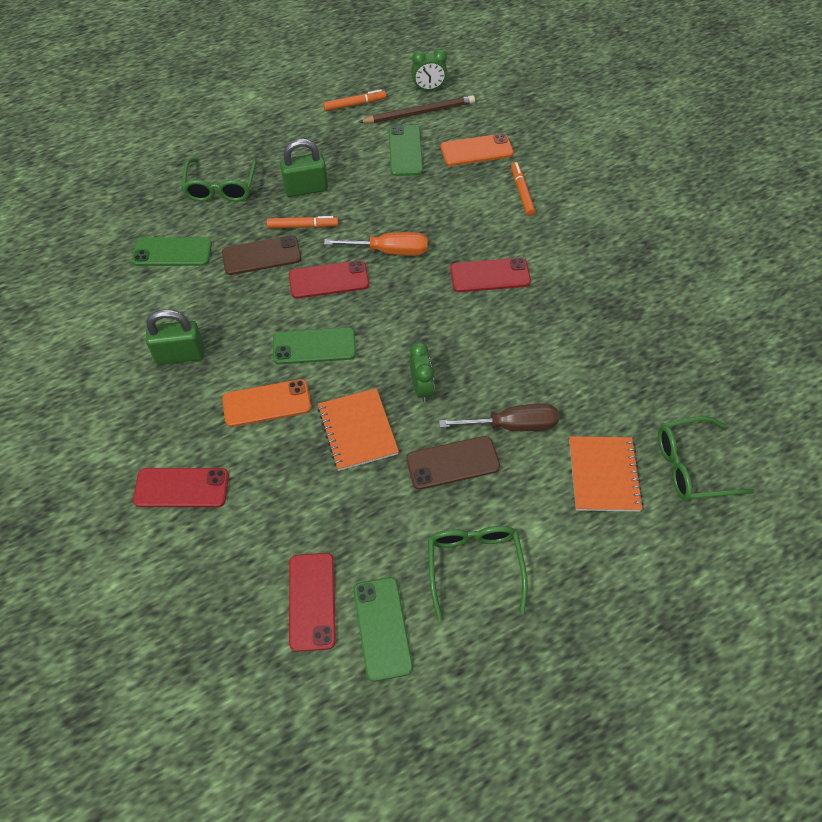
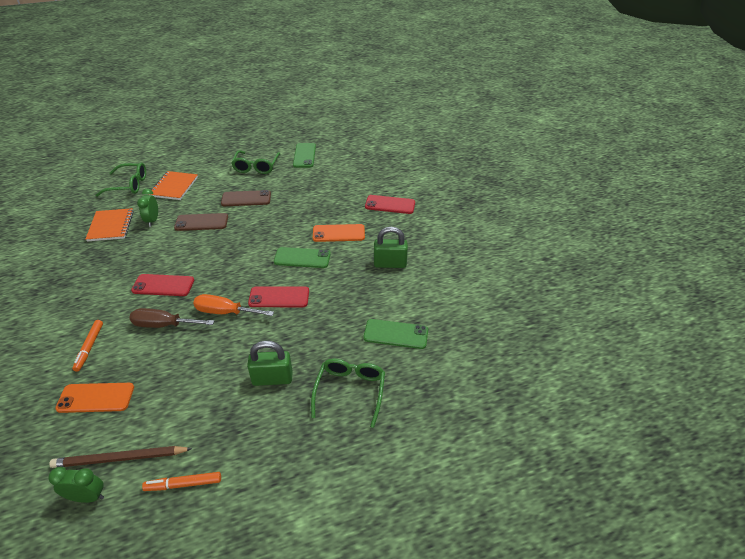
camera: 170 degrees left, 15 degrees down
(261, 256) = (325, 322): brown phone -> brown phone (201, 222)
(303, 226) = (286, 342): orange marker -> none
(312, 601) = (332, 165): red phone -> none
(357, 430) = (290, 216): orange notebook -> orange notebook (111, 226)
(405, 151) = (162, 408): green phone -> none
(421, 388) = (246, 230): green clock -> green clock (153, 220)
(512, 425) = (205, 209): brown screwdriver -> brown screwdriver (164, 325)

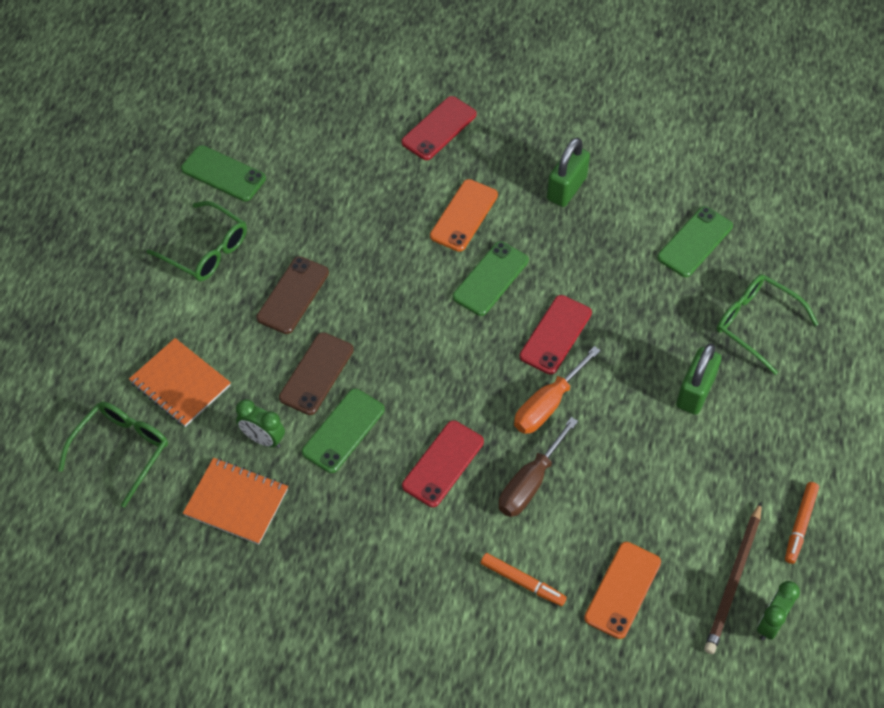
camera: 60 degrees left, 15 degrees up
(169, 243) = (343, 430): none -> green phone

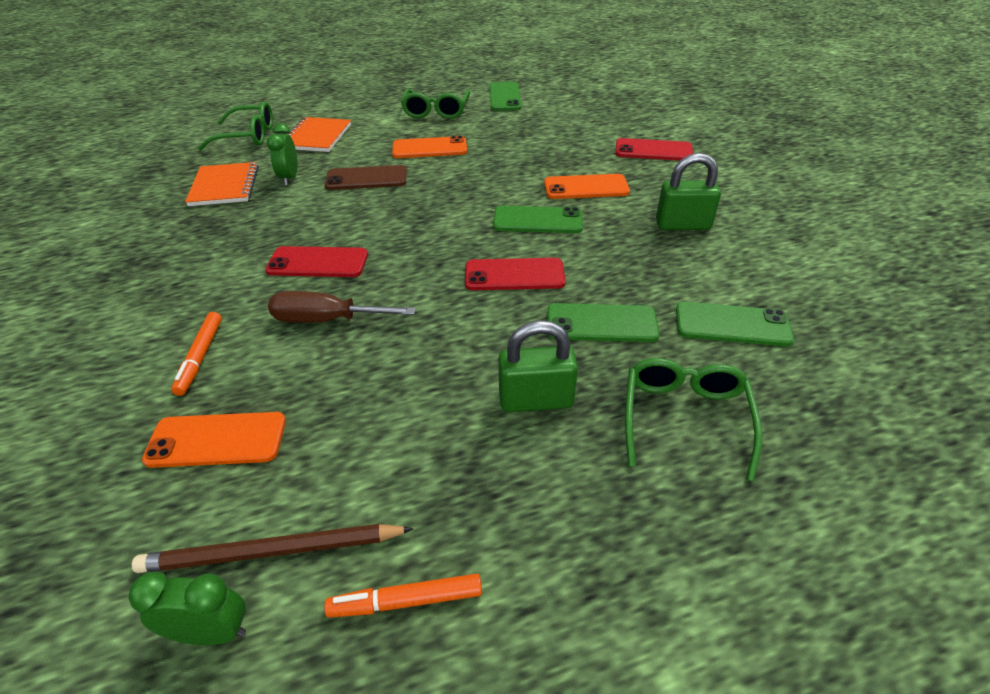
camera: 60 degrees right, 15 degrees down
(293, 295) = (429, 148): brown phone -> orange phone
(343, 430) = (320, 206): green phone -> green phone (601, 323)
(547, 405) = (428, 298): orange screwdriver -> none

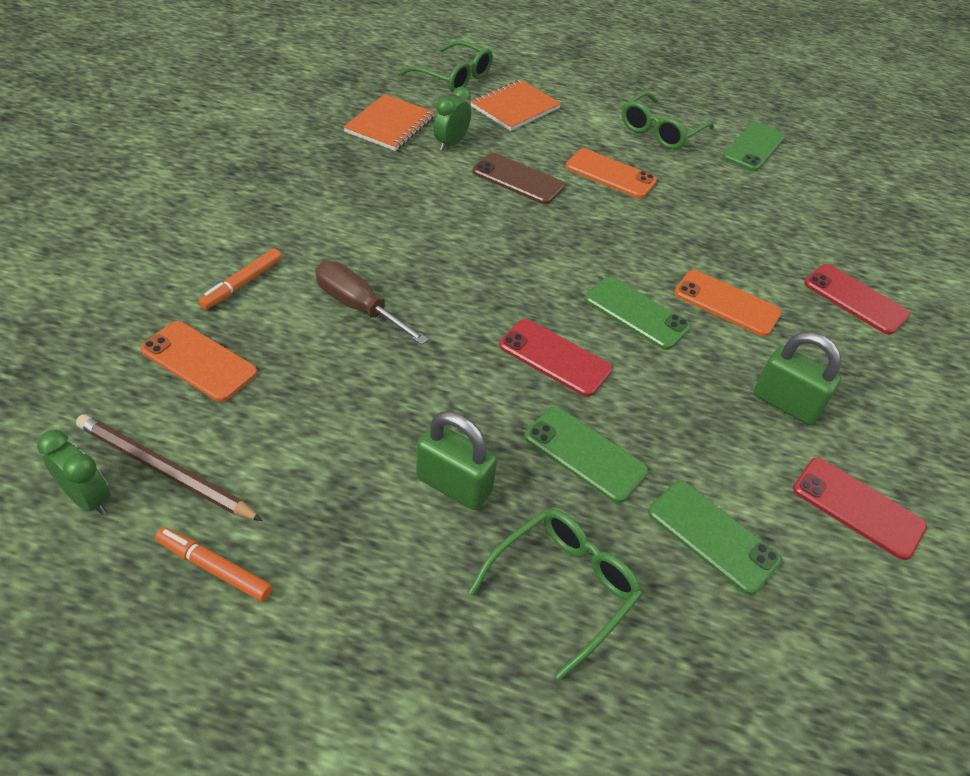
camera: 30 degrees right, 5 degrees up
(318, 262) = (398, 247): red phone -> red phone (858, 507)

